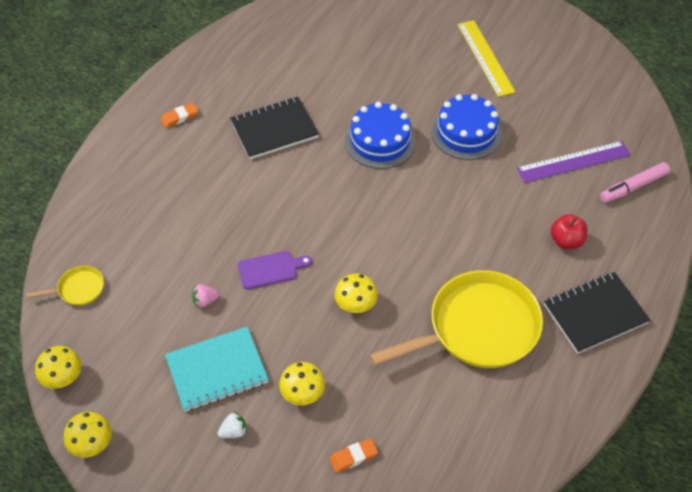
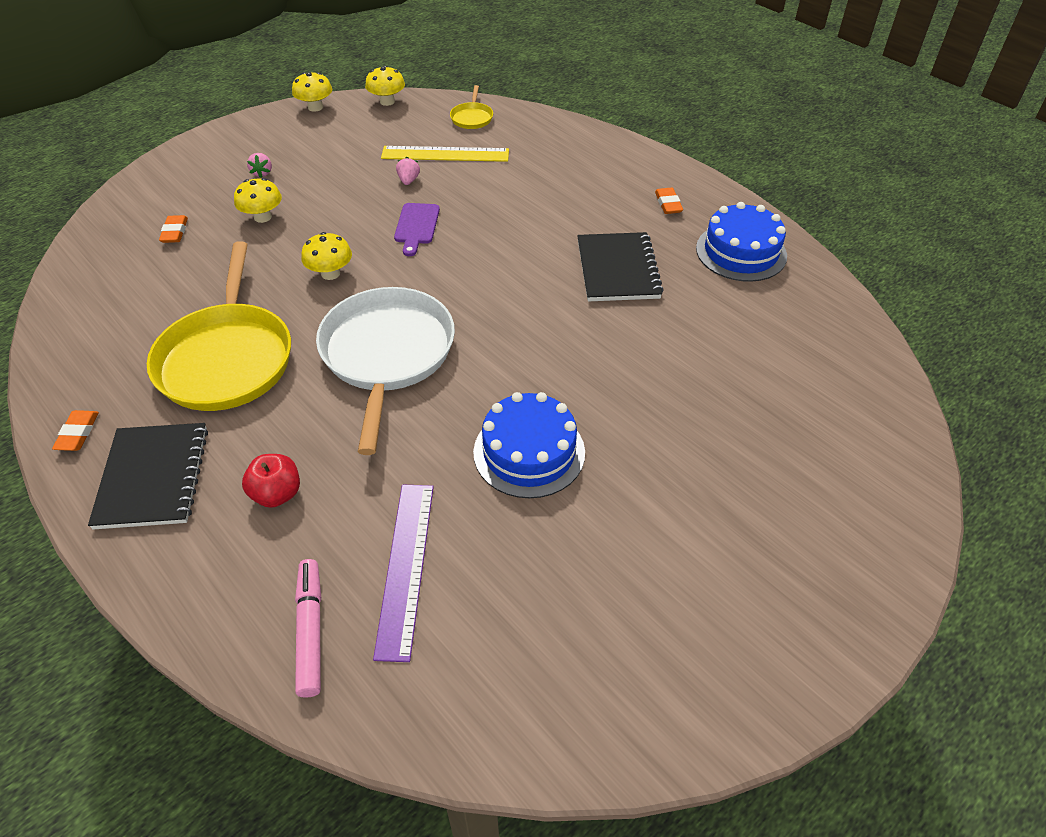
camera: 110 degrees right, 5 degrees down
(217, 370) = (329, 174): turquoise notebook -> none
(233, 431) = (262, 173): white strawberry -> pink strawberry
(380, 141) = (555, 356): blue cake -> blue cake (741, 252)
(424, 232) = (387, 354): none -> white pan
(485, 57) = (683, 536): yellow ruler -> yellow ruler (445, 154)
(591, 382) = (78, 433): none -> orange eraser

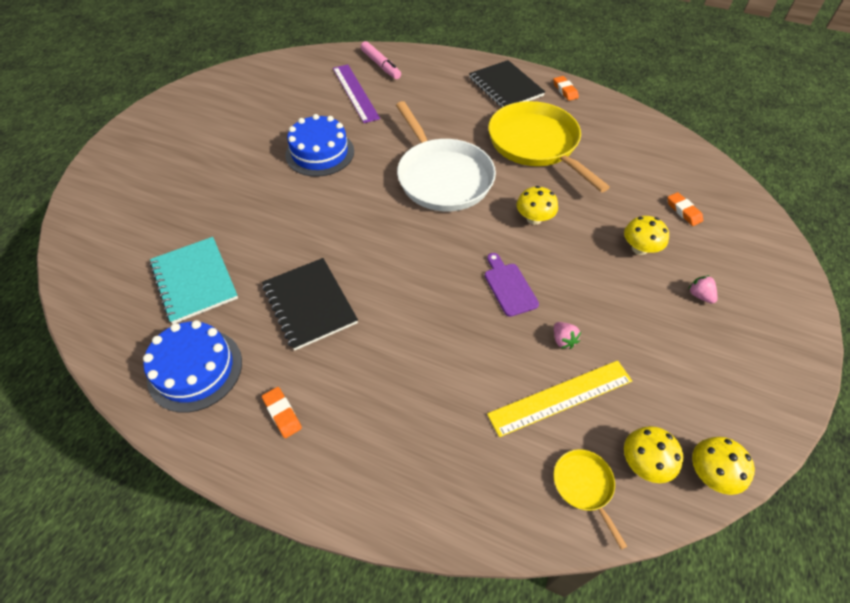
camera: 155 degrees right, 5 degrees up
(277, 494) = (439, 98): red apple -> none
(315, 107) = (773, 421): yellow mushroom -> yellow mushroom (644, 463)
(737, 328) = (195, 281): none -> turquoise notebook

